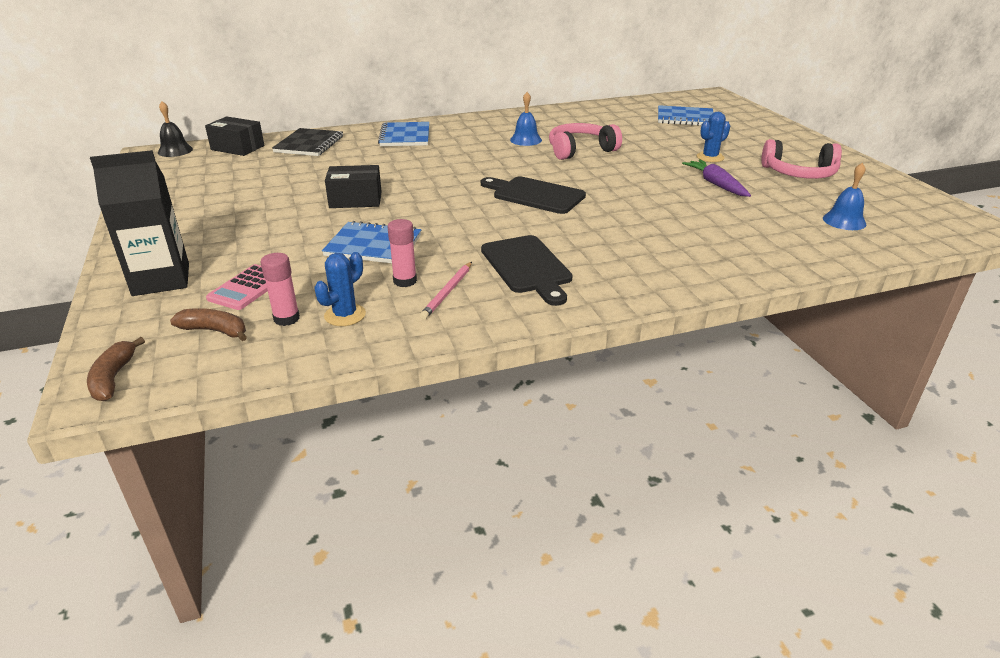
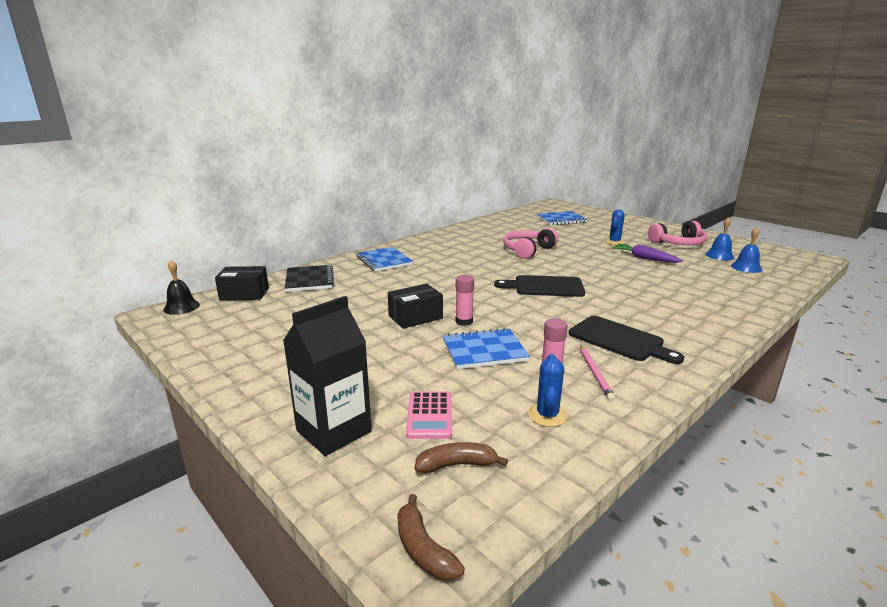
camera: 25 degrees left, 10 degrees down
(286, 318) = (504, 433): pink glue stick -> pink glue stick (464, 321)
(525, 140) = (479, 249): blue bell -> blue bell (719, 255)

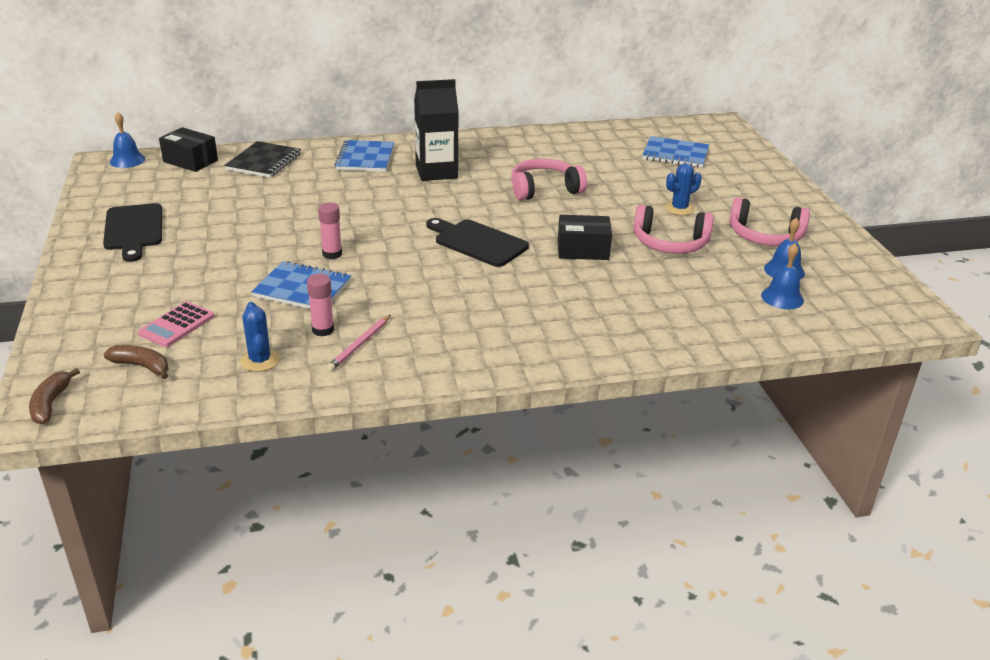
camera: 30 degrees right, 10 degrees up
(181, 307) = (127, 160): black bell -> blue bell
(333, 431) = (100, 310): black carton -> black carton (436, 172)
(415, 317) = (296, 234): black box -> black box (583, 250)
(547, 415) = (260, 360): blue cactus -> blue cactus turned 60 degrees counterclockwise
(619, 340) = (443, 324): black cutting board -> black cutting board (133, 230)
(644, 258) = (670, 243): purple carrot -> pink headphones

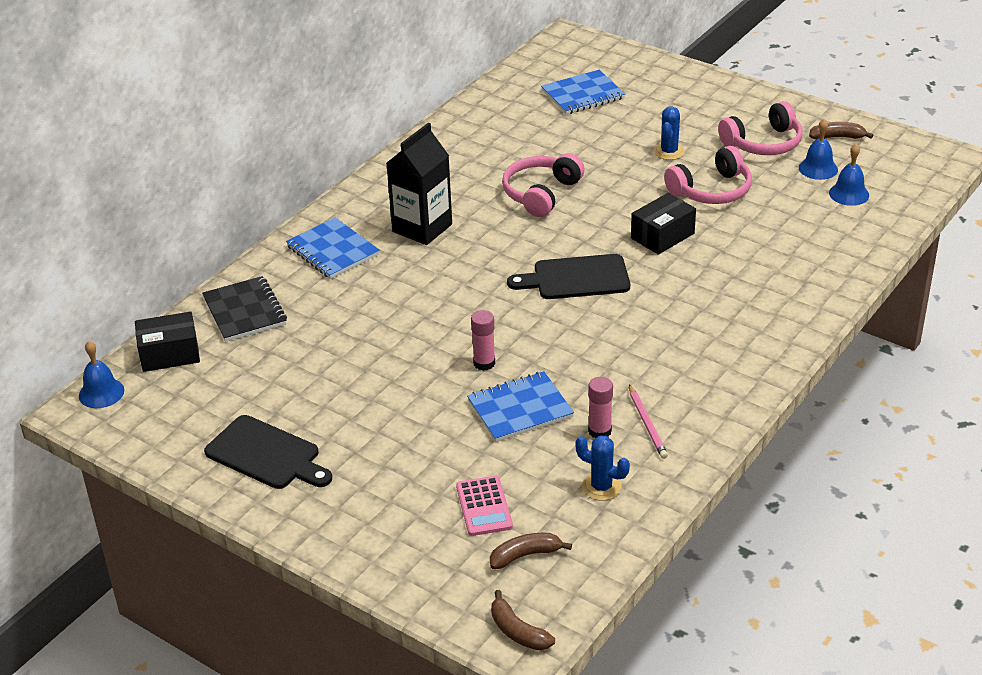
camera: 40 degrees left, 5 degrees up
(838, 260) = (837, 137): none -> brown banana

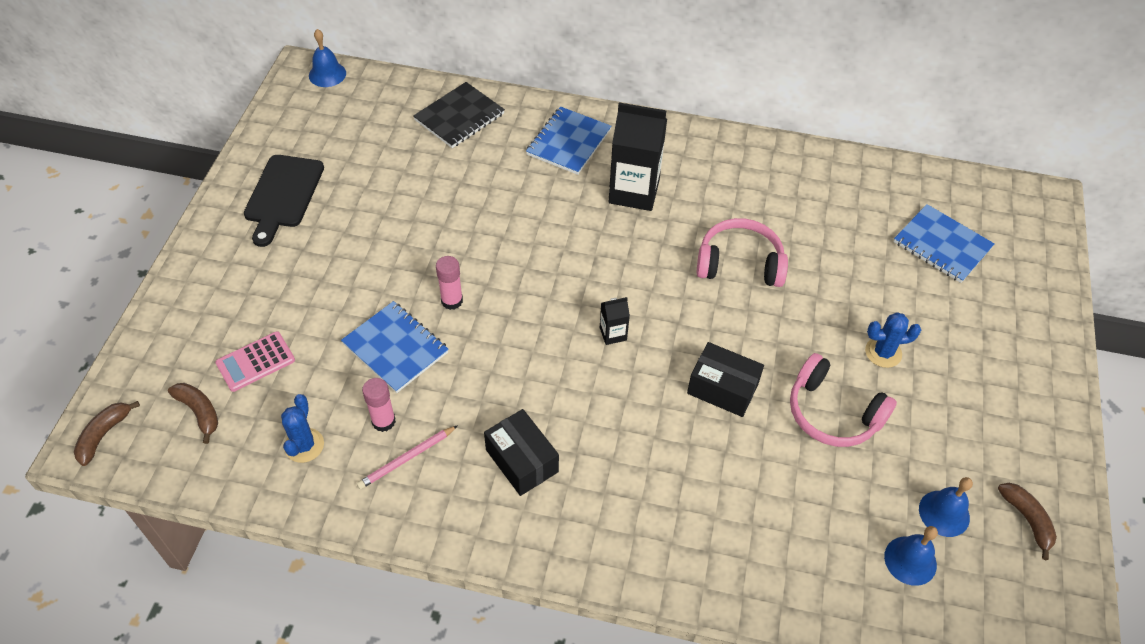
camera: 65 degrees right, 15 degrees up
(170, 354) = (387, 94): black box -> black box (521, 461)
(576, 278) = (613, 334): black cutting board -> black carton
(763, 143) = (960, 442): pink headphones -> none

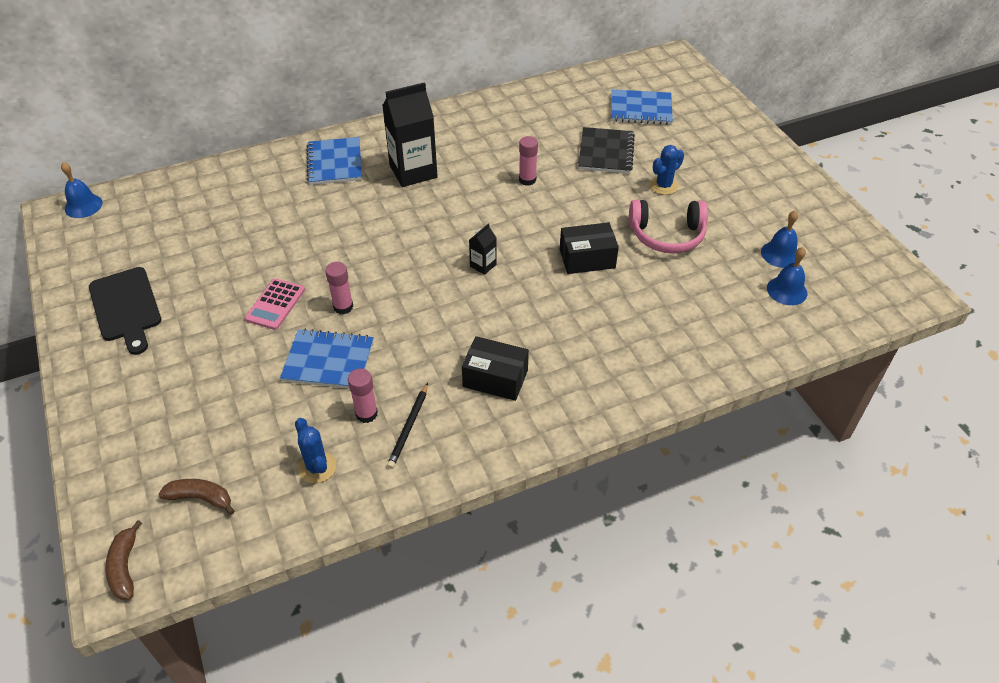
camera: 35 degrees left, 5 degrees down
(255, 362) = (217, 435): pink calculator -> pink calculator (275, 304)
(407, 459) = (409, 427): pink pencil -> black pencil
(459, 117) = (230, 185): black notebook -> black notebook (606, 152)
(739, 263) = (527, 180): pink headphones -> pink glue stick
(1027, 520) = (825, 232): brown banana -> none

